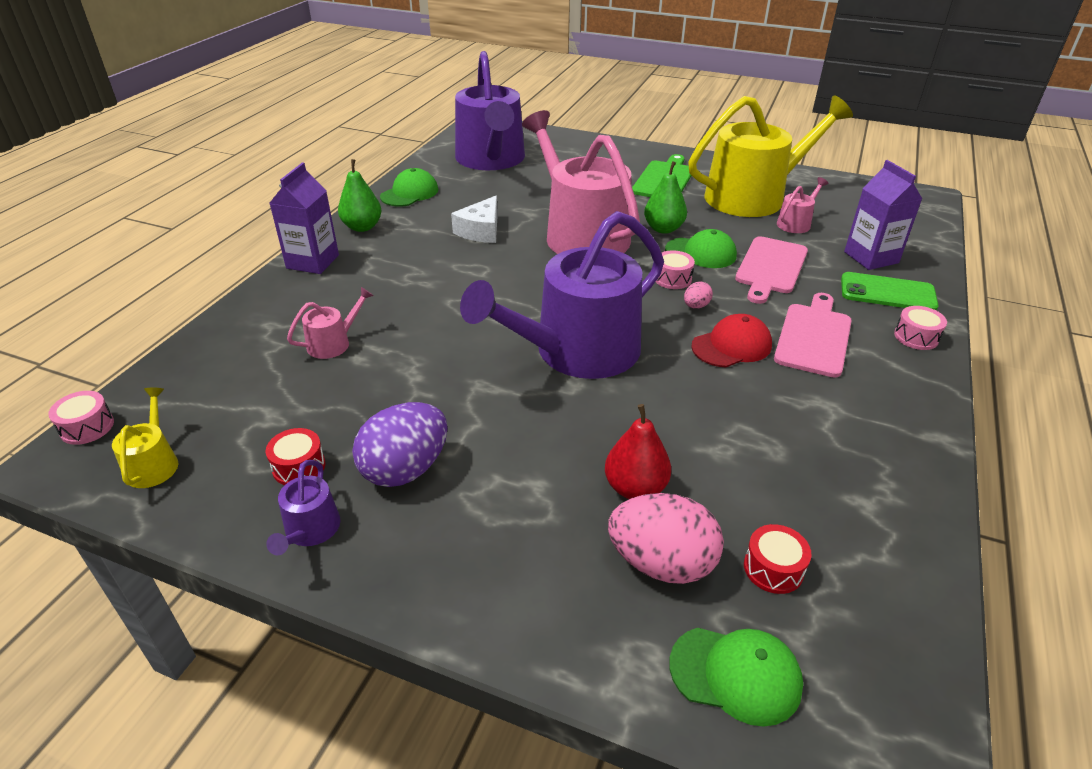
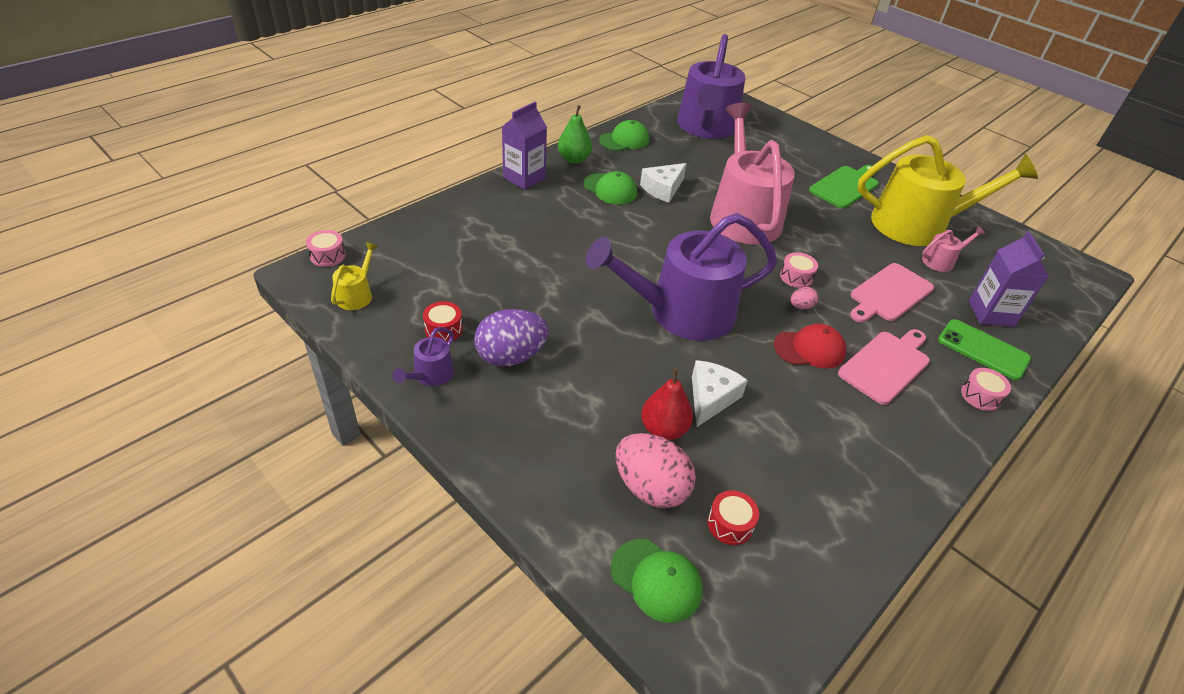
camera: 20 degrees right, 5 degrees up
(333, 343) = (508, 247): pink watering can -> none
(663, 229) = (816, 231): green pear -> none
(665, 433) = (711, 398): none -> white cheese
(701, 253) = (835, 262): green cap -> green cap (610, 189)

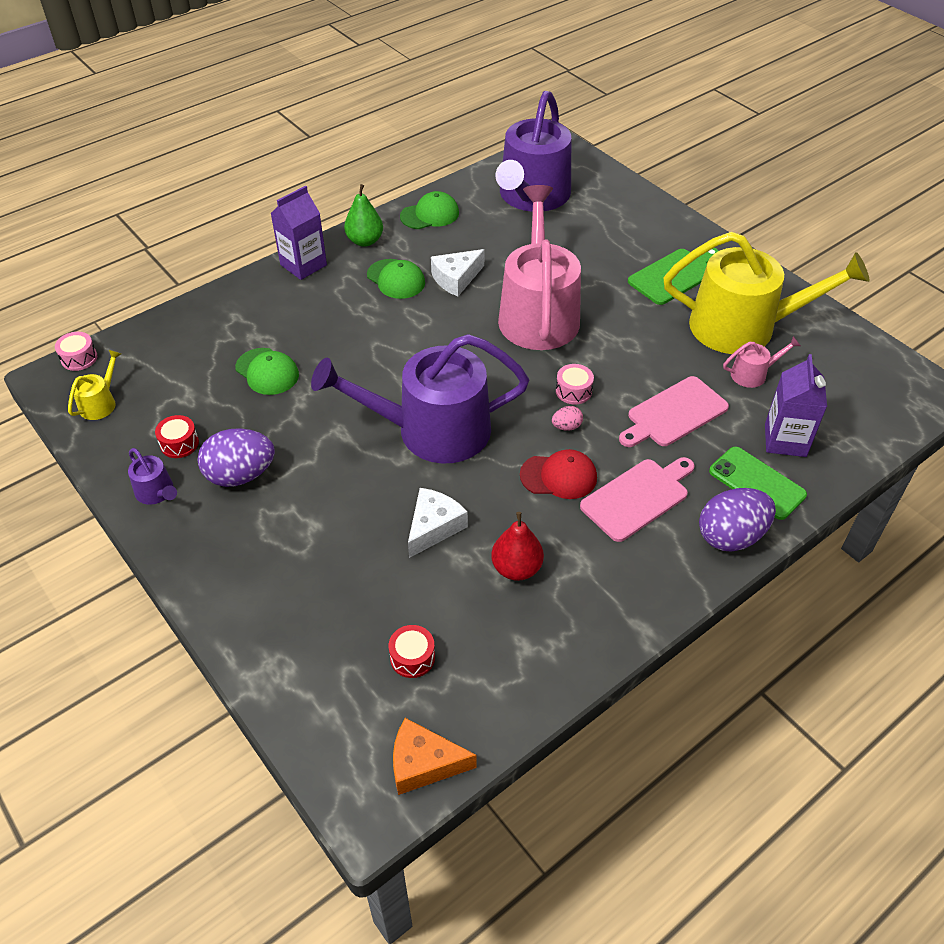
camera: 10 degrees right, 5 degrees up
(430, 375) = (157, 492): purple watering can -> purple watering can turned 75 degrees counterclockwise
(650, 488) = (344, 617): pink egg -> none
(656, 580) = (324, 706): green cap -> green cap (267, 372)
(664, 429) = (375, 558): red pear -> red pear (516, 568)
(776, 635) = (424, 763): none -> orange cheese
(980, 396) = (731, 536): pink drum -> purple egg

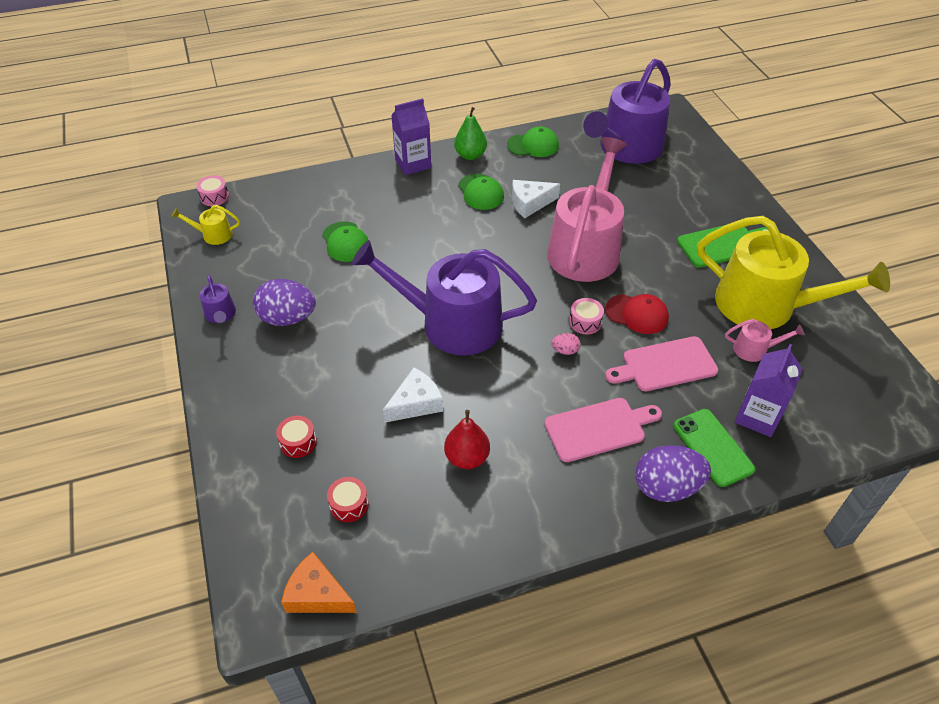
camera: 20 degrees right, 0 degrees up
(100, 403) = (213, 235): yellow watering can -> yellow watering can turned 135 degrees counterclockwise
(179, 443) = (255, 281): red drum -> red drum (298, 442)
(559, 476) = (538, 391): red cap -> red cap (637, 314)

